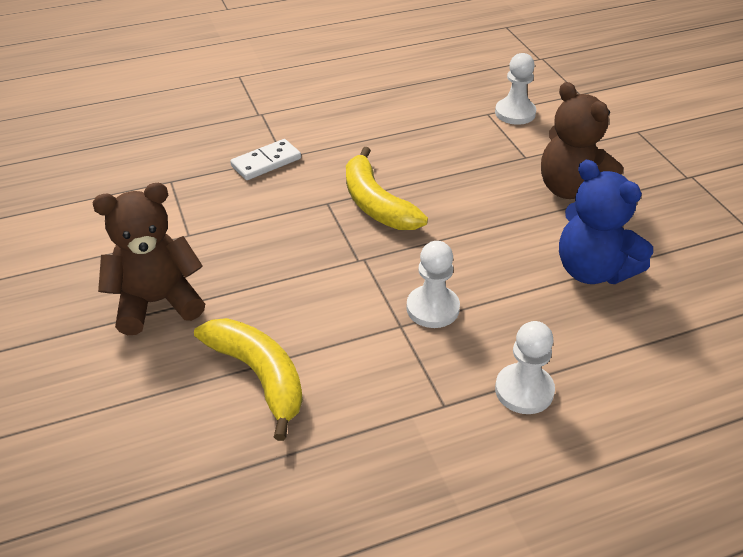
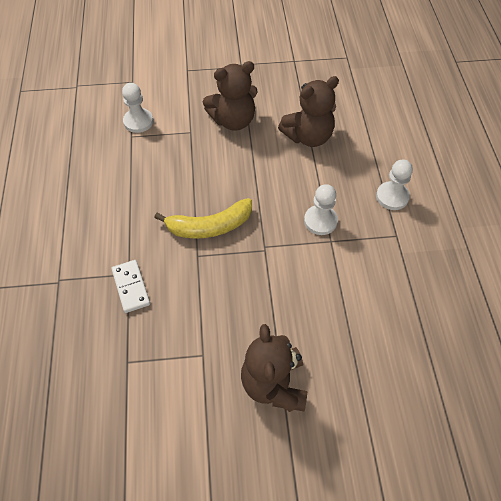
camera: 75 degrees left, 15 degrees up
(259, 376) = (358, 326): yellow banana -> none
(593, 270) = (308, 137): blue teddy bear -> brown teddy bear

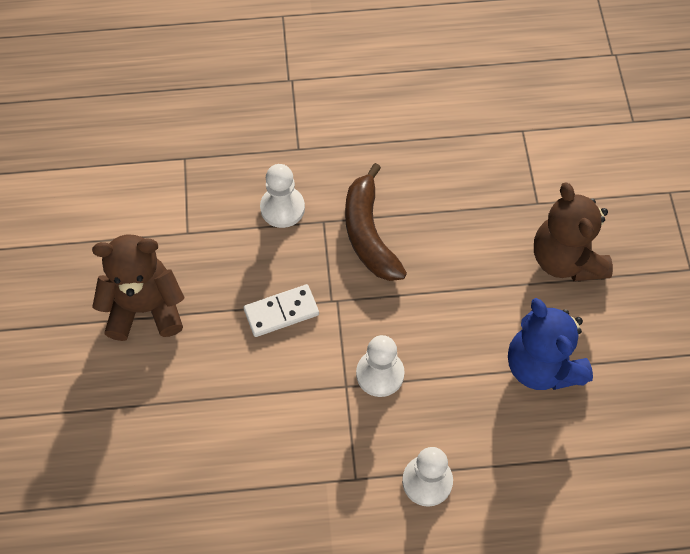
camera: 90 degrees right, 5 degrees up
(131, 287) = (279, 153): white domino -> white domino (281, 312)
(138, 121) = (551, 136): white pawn -> white pawn (282, 208)
(209, 226) = (369, 233): yellow banana -> brown banana
(308, 137) = (542, 366): brown teddy bear -> blue teddy bear

